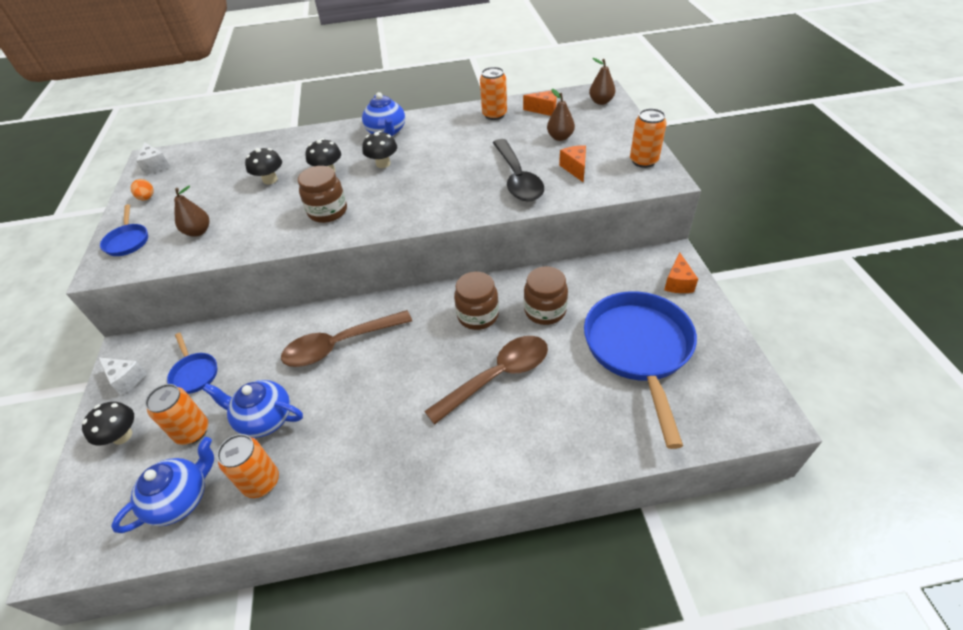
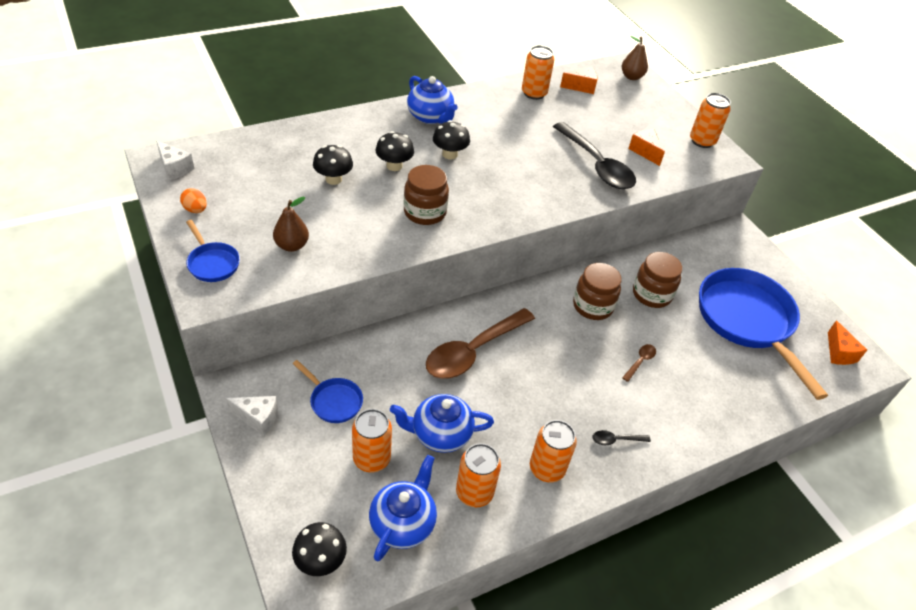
camera: 25 degrees left, 0 degrees up
(122, 436) = (295, 476): black mushroom -> black mushroom (320, 561)
(343, 471) = (547, 468): none -> orange can
(429, 454) = (616, 440): none -> black spoon
(497, 376) = (640, 361): brown spoon -> brown spoon, size x0.41
(560, 137) = (613, 118): brown pear -> none
(678, 283) = (753, 256): orange cheese -> orange cheese (839, 353)

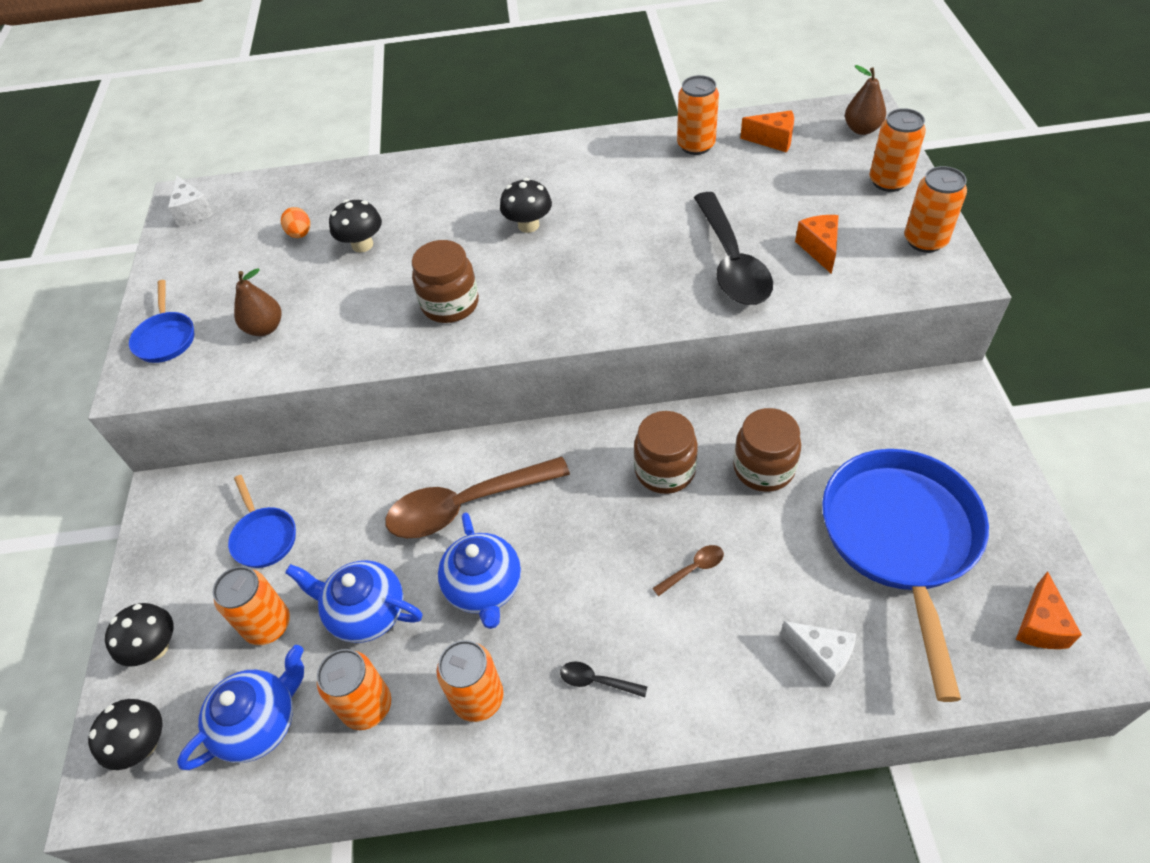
camera: 30 degrees right, 5 degrees up
(195, 210) = (186, 267): orange egg -> orange egg (300, 234)
(258, 418) = (170, 540): white cheese -> white cheese (821, 656)
(394, 166) = (447, 234): black mushroom -> black mushroom (155, 648)
(430, 117) = (532, 169): blue teapot -> blue teapot (484, 587)
(664, 107) = (889, 181): none -> orange can

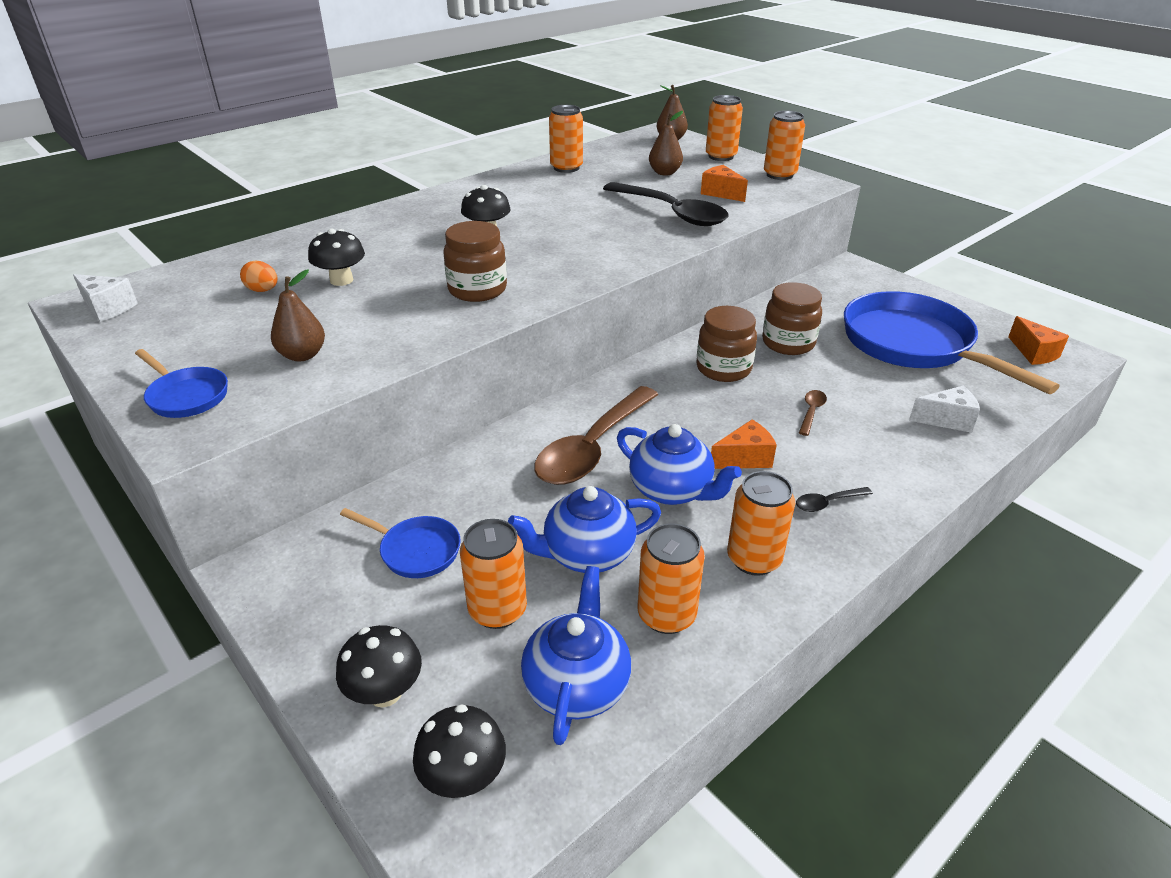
camera: 40 degrees left, 15 degrees down
(773, 140) = (619, 155): orange cheese -> orange cheese (744, 458)
(792, 190) = (664, 173): none -> brown pear

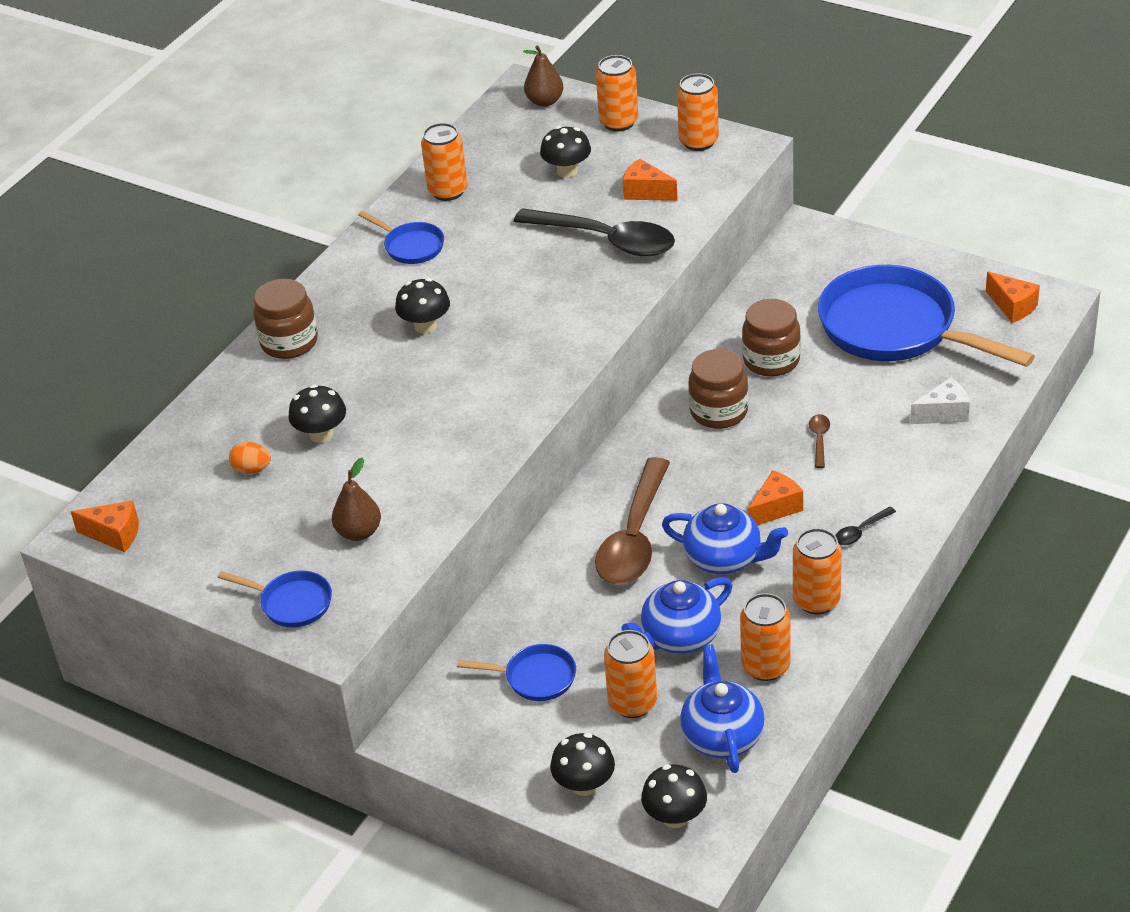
camera: 15 degrees left, 5 degrees up
(108, 308) = (115, 535): white cheese -> orange cheese
(477, 290) = (468, 409): brown jar -> brown jar (289, 342)
(515, 189) = (411, 246): none -> blue pan
(664, 173) = (567, 171): brown pear -> black mushroom

